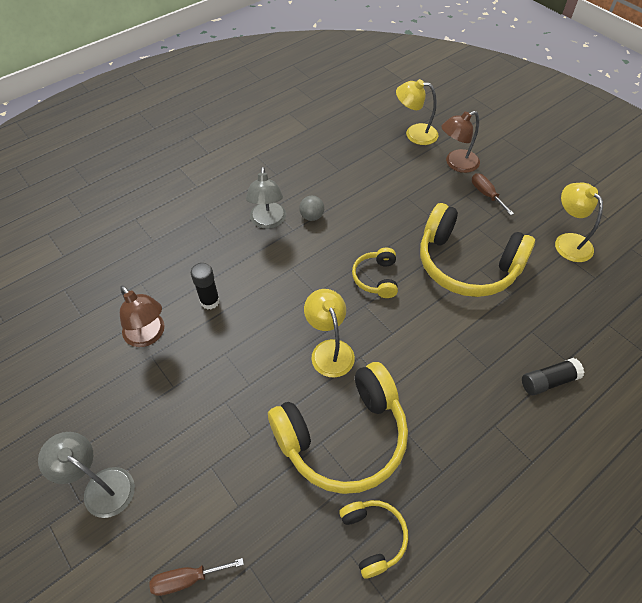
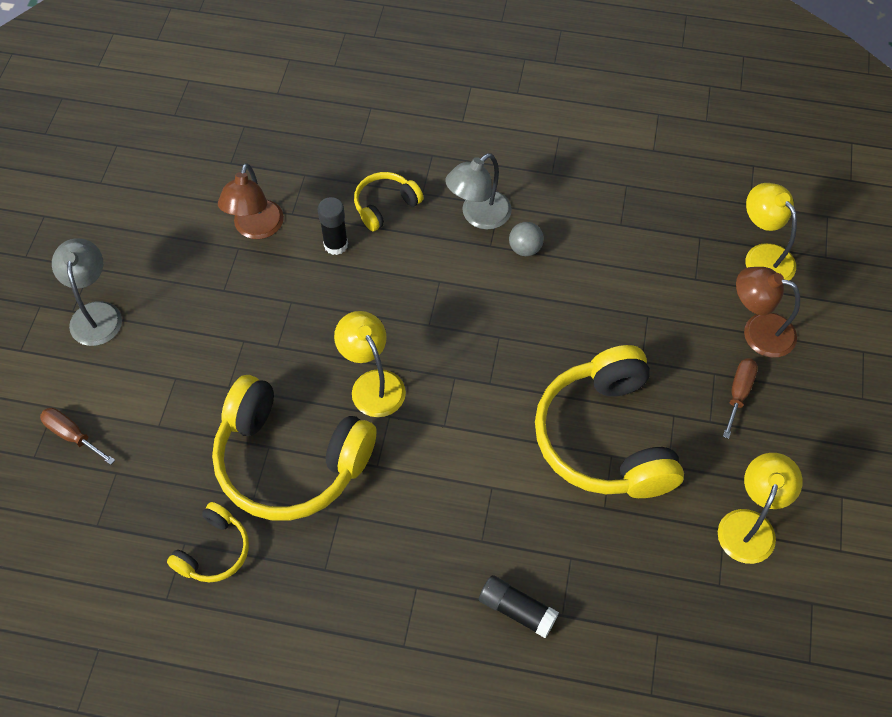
camera: 50 degrees right, 5 degrees up
(329, 350) = (372, 384): yellow lamp -> yellow lamp turned 60 degrees counterclockwise
(376, 278) = (500, 364): yellow headphones -> yellow headphones (385, 206)

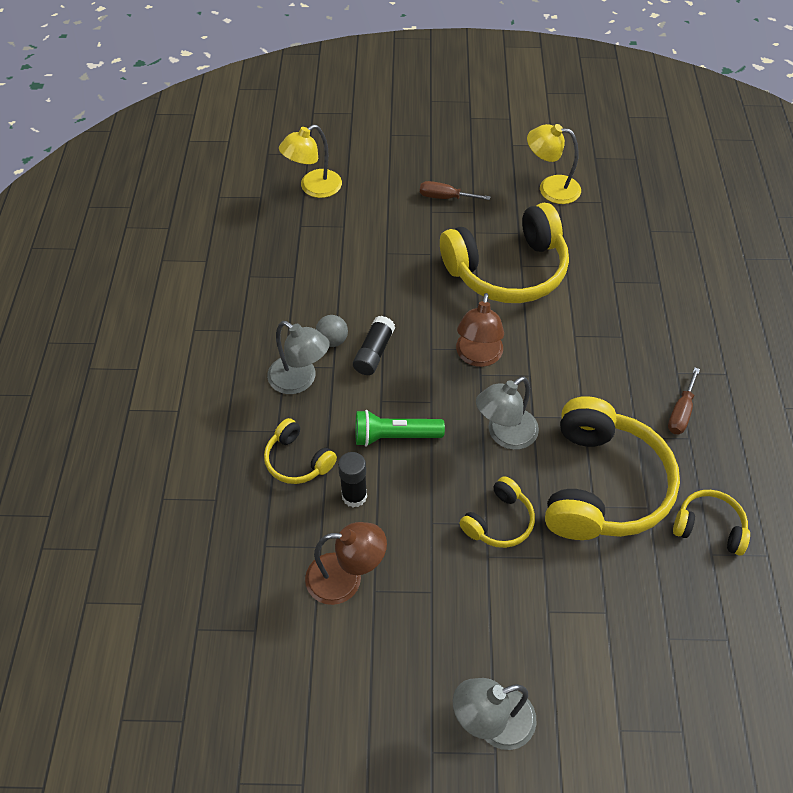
camera: 100 degrees left, 5 degrees down
(72, 435) = (645, 697): brown screwdriver -> brown screwdriver (681, 412)
(276, 357) = (499, 521): none -> yellow headphones
(372, 384) = (504, 435): yellow lamp -> grey lamp
(394, 286) = (395, 436): none -> green flashlight
(517, 610) = (667, 308): black glue stick -> black glue stick (374, 352)
(758, 331) = (386, 189): brown lamp -> brown lamp (478, 357)

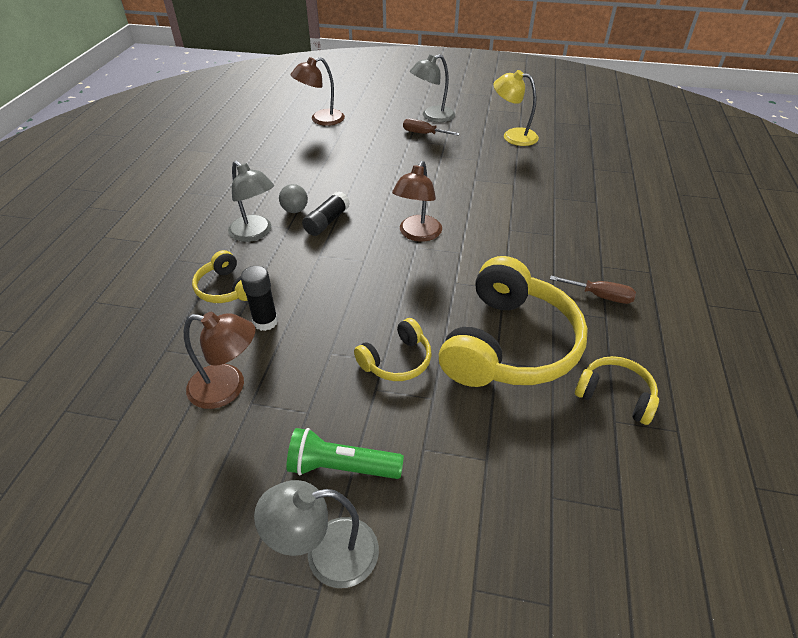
camera: 10 degrees right, 10 degrees down
(313, 188) = (321, 120): yellow lamp -> brown lamp
(395, 436) = (321, 281): green flashlight -> green flashlight (341, 467)
(504, 435) = (424, 293): grey lamp -> grey lamp (432, 116)
(507, 270) = (461, 181): yellow headphones -> none
(681, 412) = (600, 296): brown screwdriver -> brown screwdriver turned 105 degrees counterclockwise

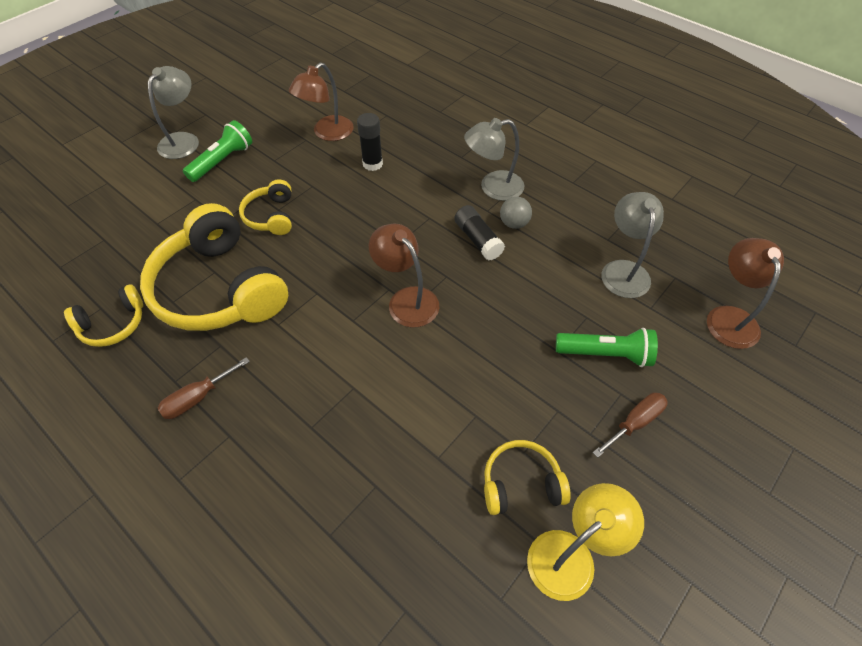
camera: 120 degrees right, 10 degrees up
(227, 288) = (428, 154): yellow headphones -> yellow headphones (521, 484)
(386, 150) = (605, 354): none -> green flashlight
(432, 116) = (692, 467): grey lamp -> grey lamp (623, 270)

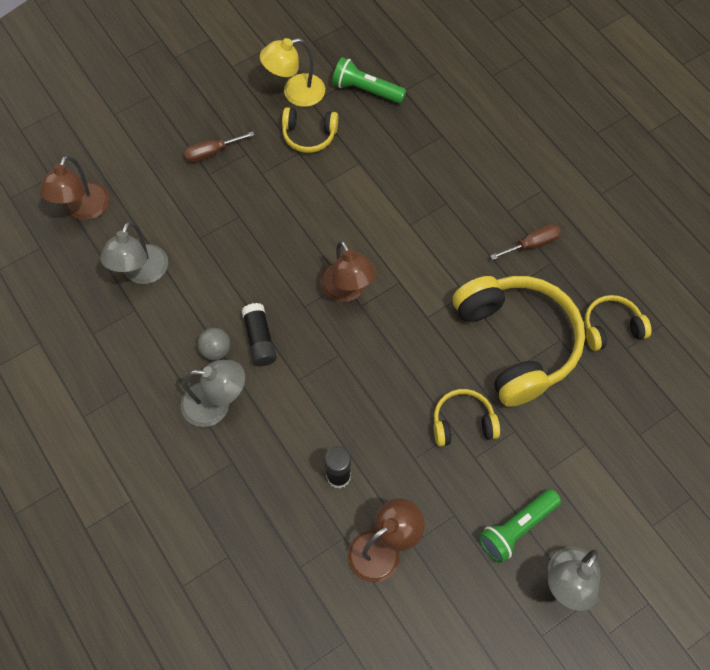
camera: 165 degrees left, 10 degrees up
(271, 216) = (463, 423): yellow headphones -> yellow headphones turned 105 degrees counterclockwise
(605, 354) = (203, 204): green flashlight -> green flashlight (366, 90)

